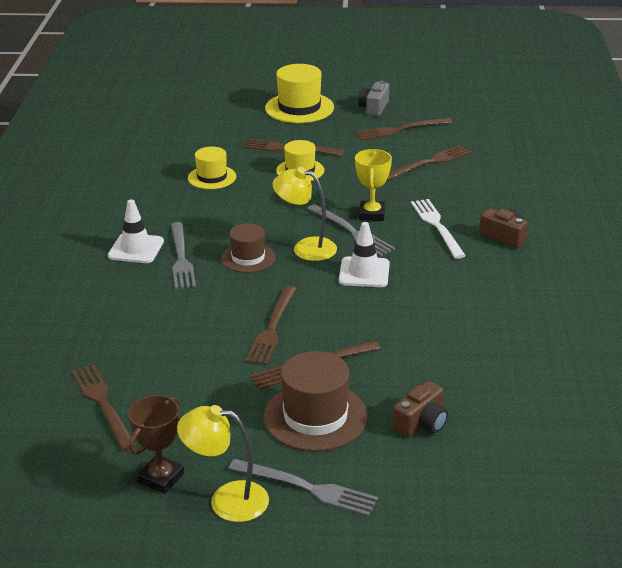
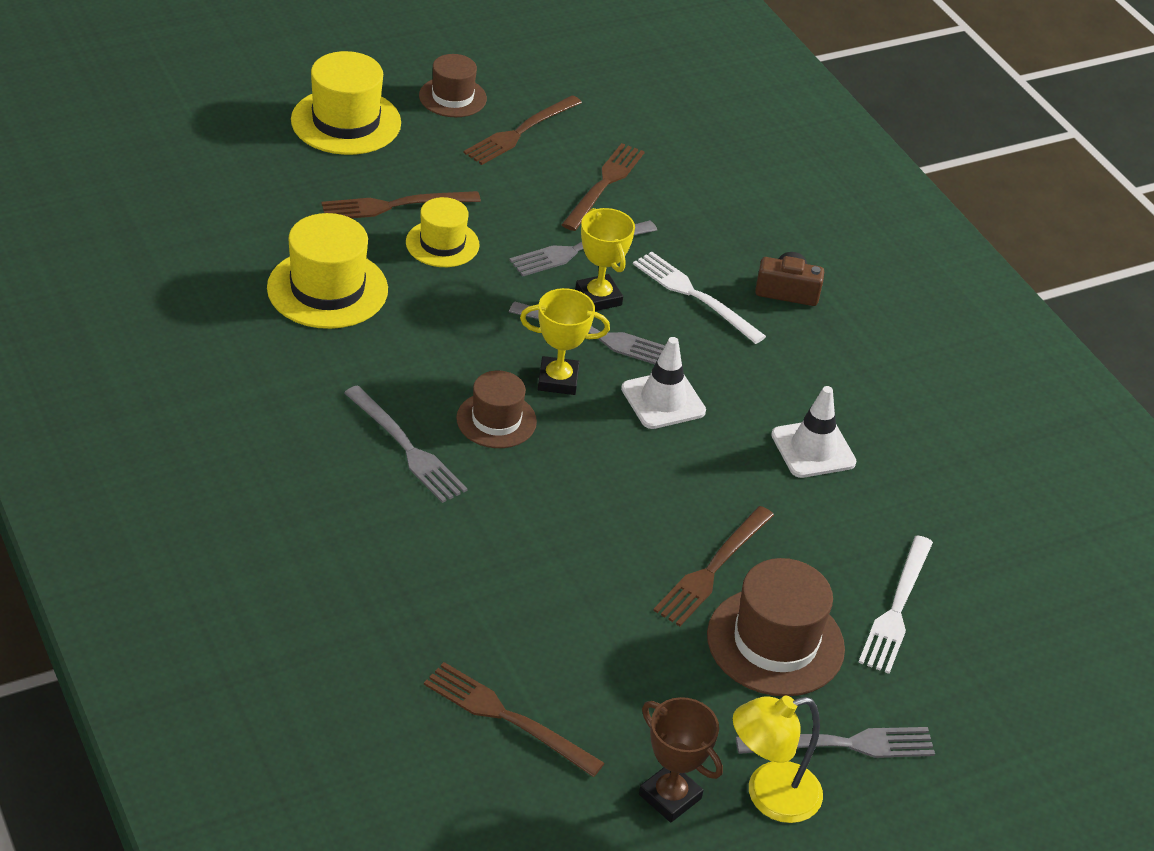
camera: 35 degrees left, 10 degrees up
(136, 249) = (329, 450): white traffic cone -> white traffic cone (813, 449)
(161, 478) = (670, 796): brown trophy -> brown trophy turned 45 degrees counterclockwise
(212, 177) = (327, 289): yellow hat -> yellow hat, size x1.58
(272, 328) = (620, 526): brown fork -> none
(306, 247) = (558, 380): yellow lamp -> yellow trophy
(374, 108) = (452, 97): grey camera -> brown hat
(383, 189) = (579, 249): none -> grey fork
(421, 423) = (896, 608): brown camera -> white fork

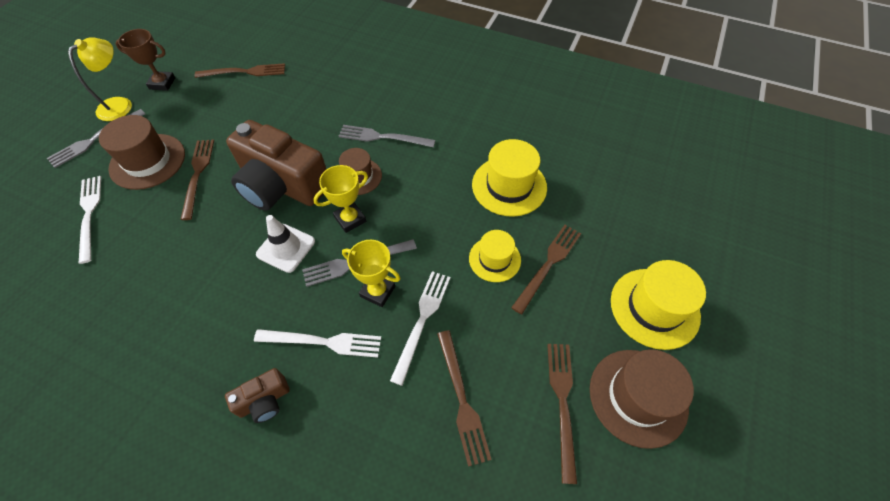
camera: 145 degrees right, 15 degrees up
(452, 97) = (638, 397): brown hat -> brown hat, size x1.58
(579, 249) = (422, 321): grey fork -> white fork
(607, 475) = (282, 185): none -> brown camera
(813, 449) = (179, 278): white traffic cone -> none

